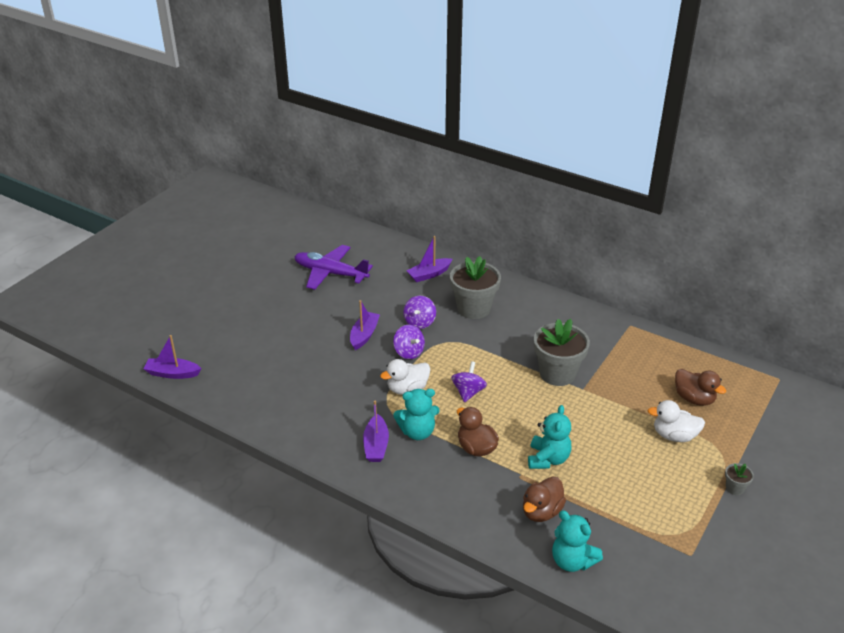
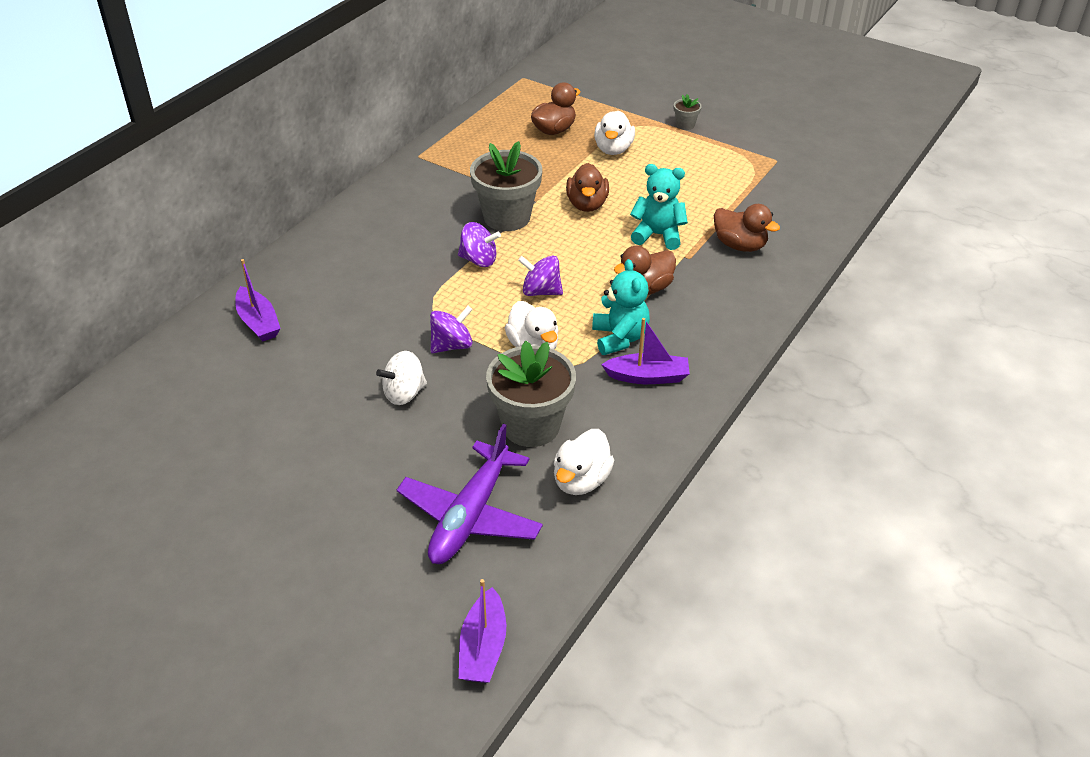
camera: 90 degrees left, 5 degrees up
(283, 411) = (581, 480): none -> white duck
(330, 273) = (219, 441): purple plane -> purple plane (470, 516)
(364, 335) = (404, 393): purple boat -> white spinning top
(419, 322) = (381, 334): purple spinning top -> purple spinning top (479, 260)
(473, 308) = (358, 280): grey flower pot -> grey flower pot (531, 426)
(572, 561) = (803, 230): turquoise teddy bear -> none
(584, 417) = (587, 204): none -> brown duck

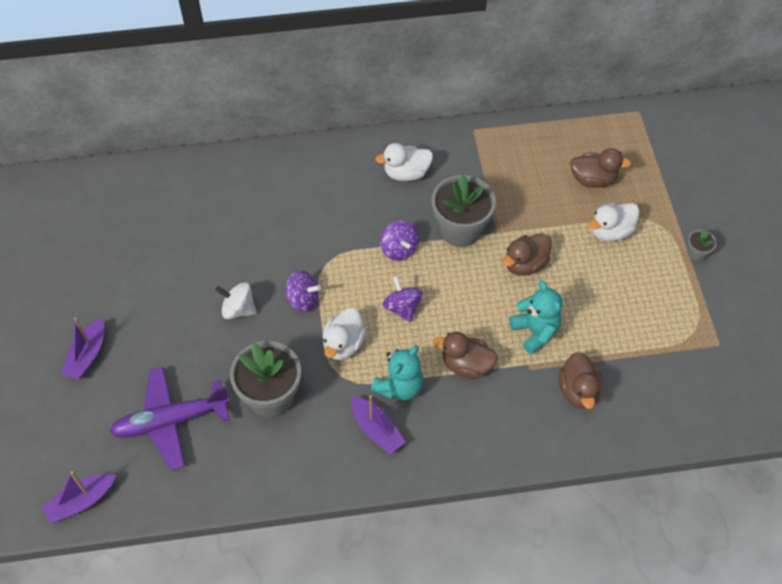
camera: 50 degrees right, 15 degrees up
(258, 322) = (230, 188): purple boat -> purple boat (87, 355)
(581, 480) = (248, 458): white duck -> white duck (406, 173)

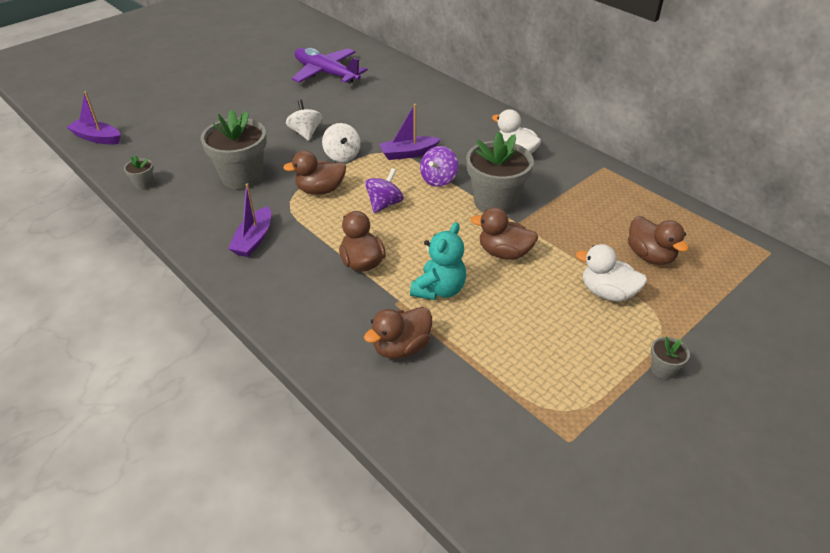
camera: 55 degrees right, 15 degrees down
(87, 355) = (214, 94): purple boat -> purple boat (408, 153)
(170, 421) = (187, 145): purple plane -> purple plane (326, 73)
(214, 487) = (144, 184): none -> grey flower pot
(303, 300) = (342, 155): purple spinning top -> white spinning top
(343, 344) = (320, 190): white duck -> brown duck
(399, 386) = (306, 234): turquoise teddy bear -> none

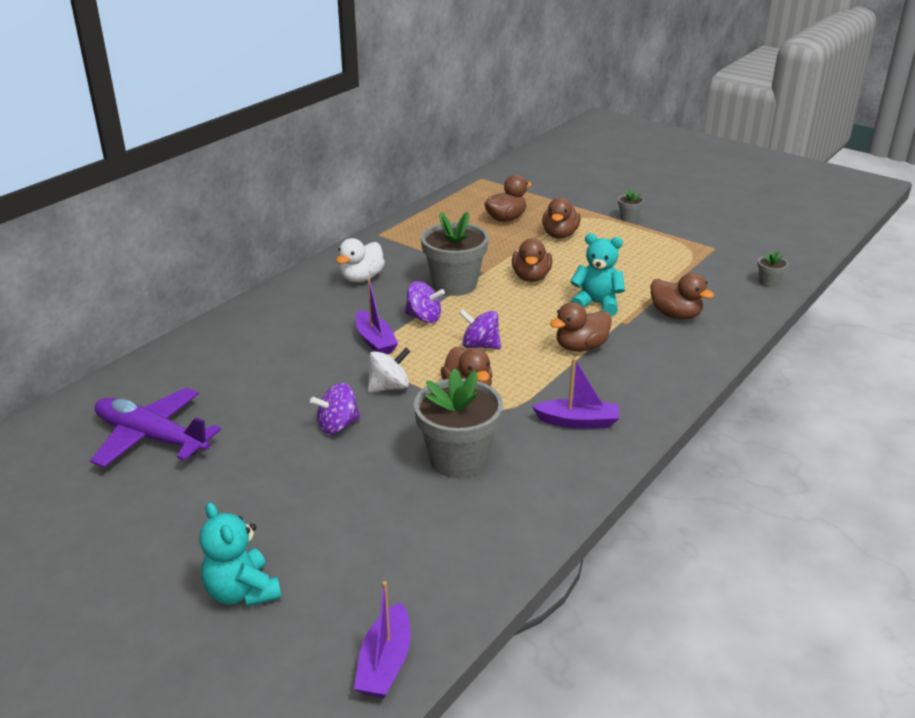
camera: 100 degrees left, 10 degrees down
(144, 184) = (503, 551): grey flower pot -> grey flower pot (768, 283)
(178, 101) = (242, 592): none -> turquoise teddy bear
(305, 133) = (337, 426): white spinning top -> purple spinning top
(326, 73) = (151, 437): purple plane -> purple plane turned 90 degrees clockwise
(607, 292) = (560, 235): white duck -> brown duck

